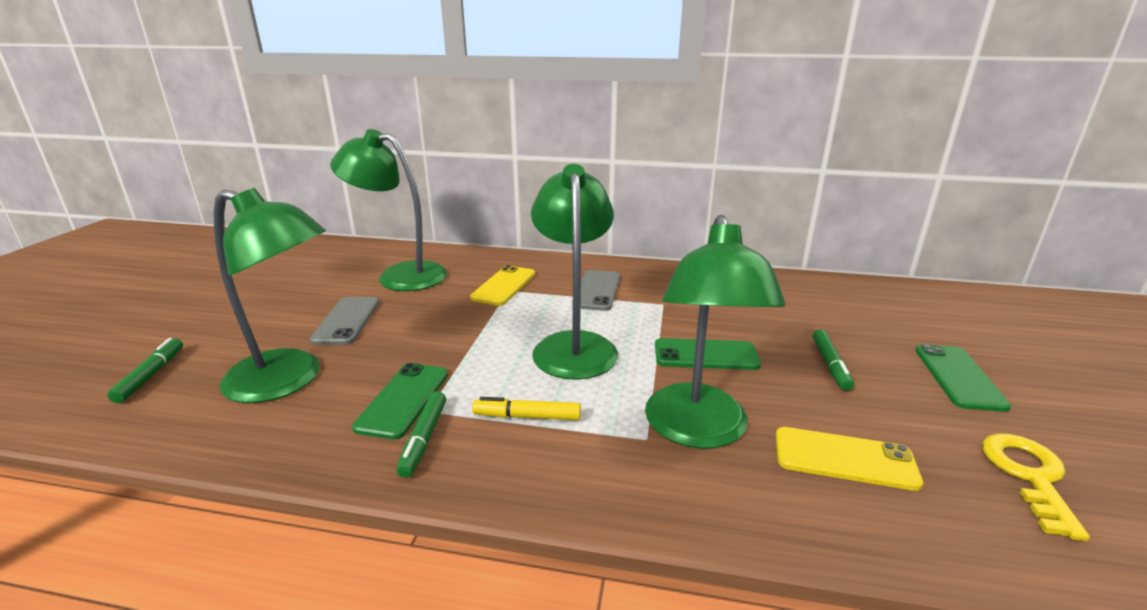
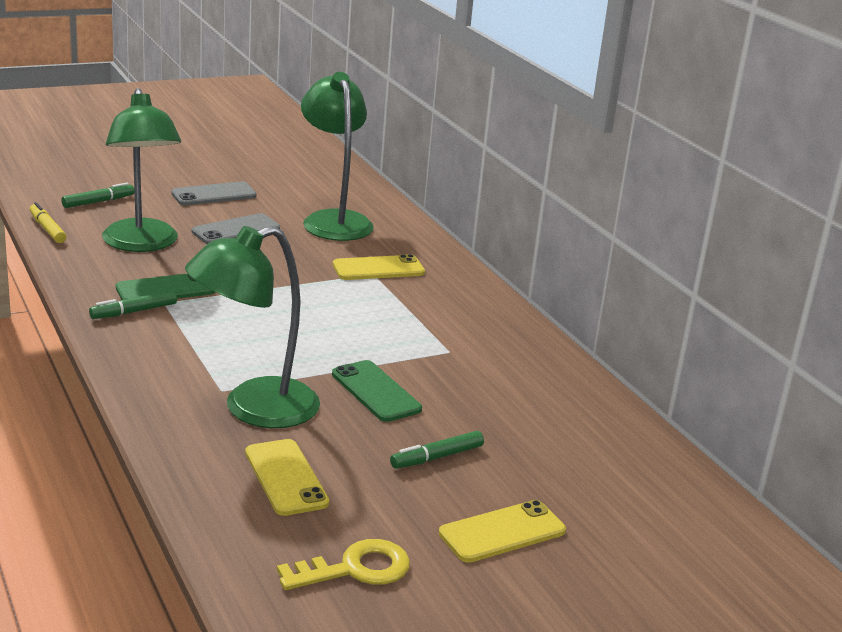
camera: 50 degrees right, 0 degrees up
(527, 416) = (197, 339): yellow marker -> yellow marker (47, 229)
(574, 345) = (316, 329): green lamp -> none
(597, 290) = (431, 313): grey phone -> grey phone (214, 195)
(959, 377) = (502, 532): green phone -> yellow phone

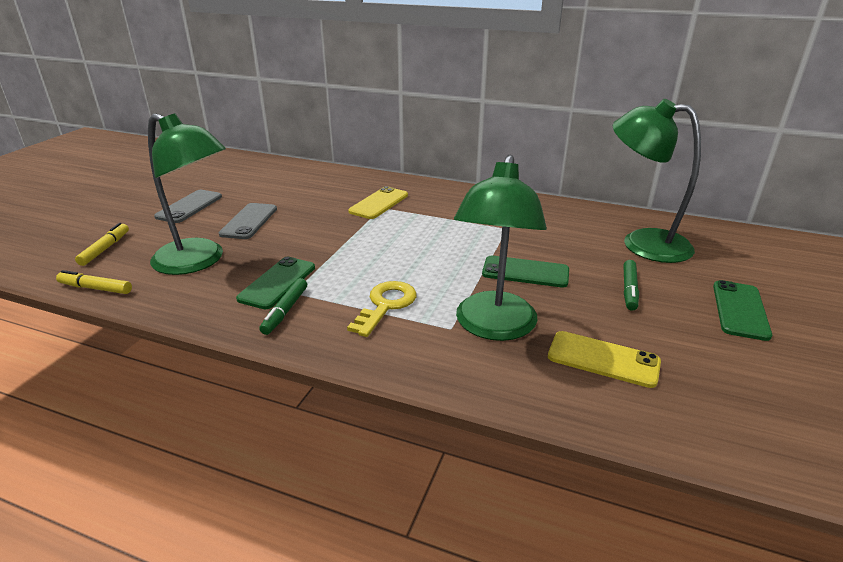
camera: 40 degrees left, 5 degrees up
(98, 202) = (105, 249): green marker -> yellow marker
(334, 220) = (298, 188): green lamp -> green lamp (642, 243)
(355, 569) = (753, 389): yellow key -> yellow key (386, 305)
(502, 532) = (740, 310): yellow phone -> green phone

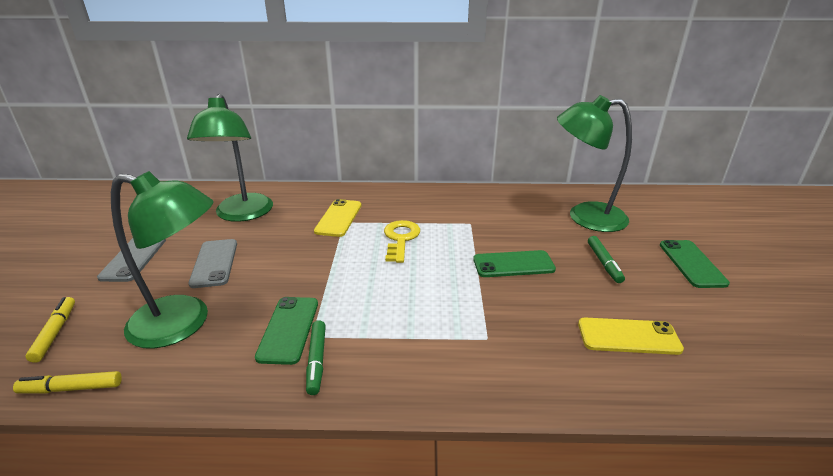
camera: 20 degrees left, 0 degrees up
(386, 305) = (413, 328): yellow key -> yellow key (400, 239)
(493, 327) = (522, 328): green lamp -> green lamp (242, 214)

